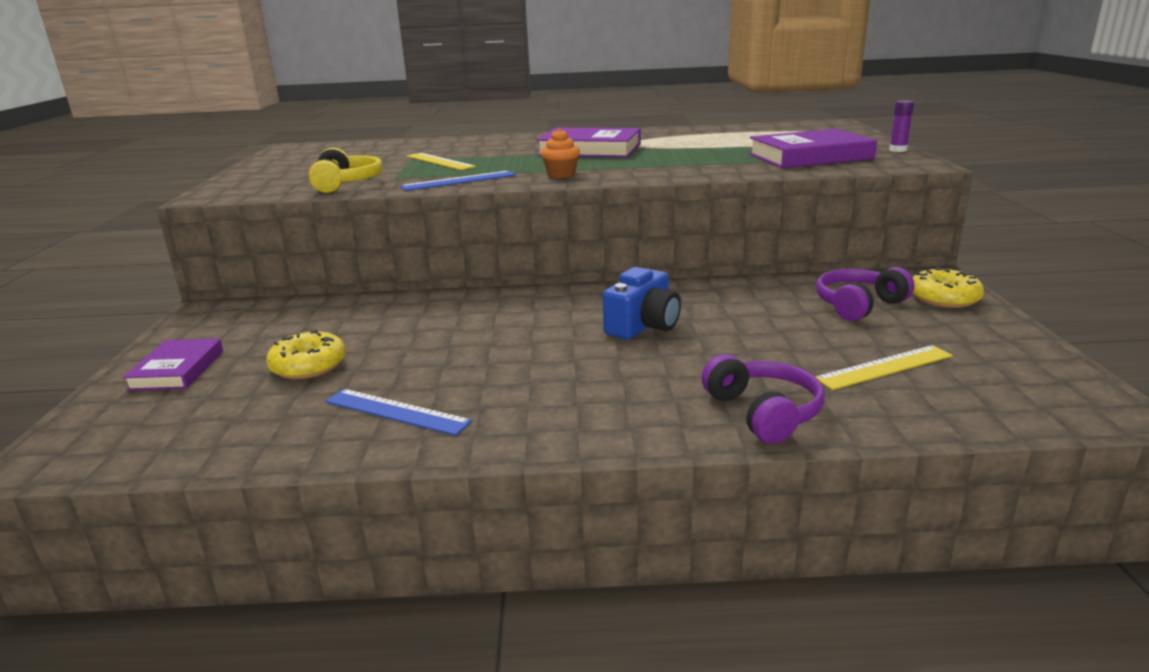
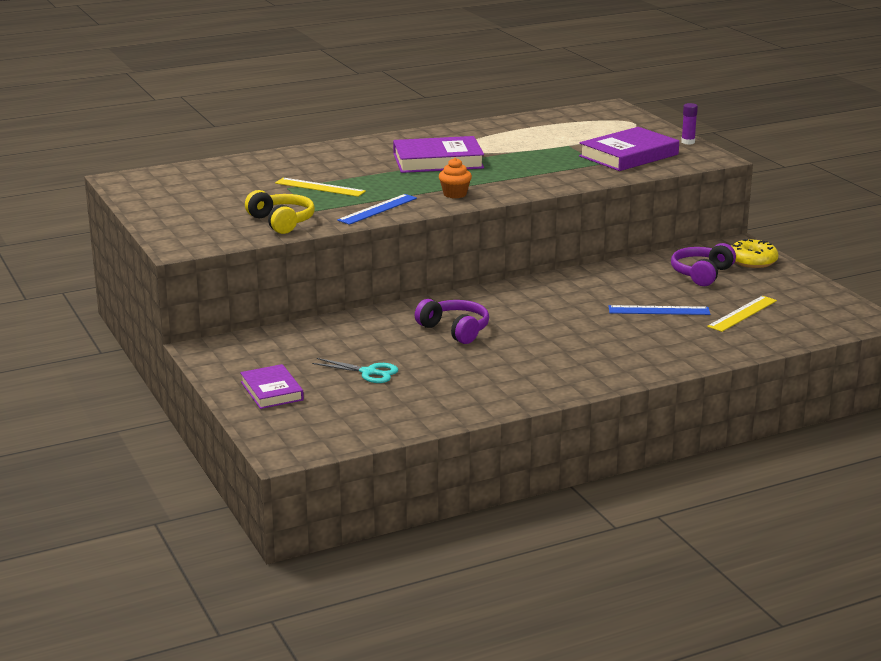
camera: 25 degrees left, 0 degrees up
(309, 366) = (368, 372): yellow donut -> turquoise scissors
(397, 411) = (474, 387): blue ruler -> blue ruler (659, 310)
(643, 326) = (571, 310): blue camera -> none
(763, 412) = (693, 350): purple headphones -> purple headphones (455, 330)

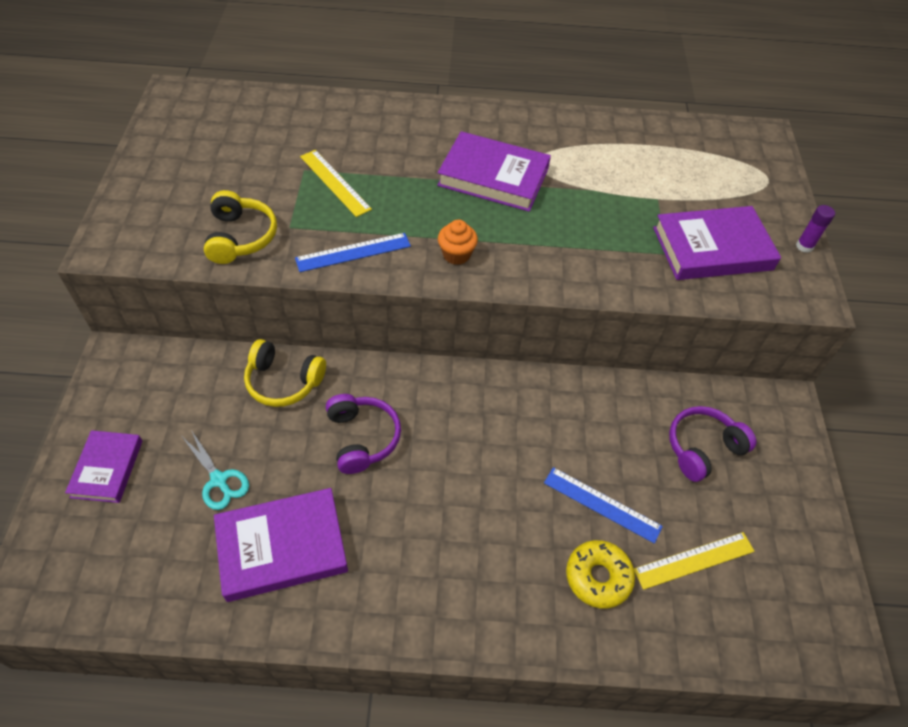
camera: 25 degrees right, 30 degrees up
(361, 324) = (283, 381): none -> yellow headphones
(454, 383) = (282, 547): none -> purple book
(752, 261) = (780, 448): yellow donut -> yellow donut (598, 577)

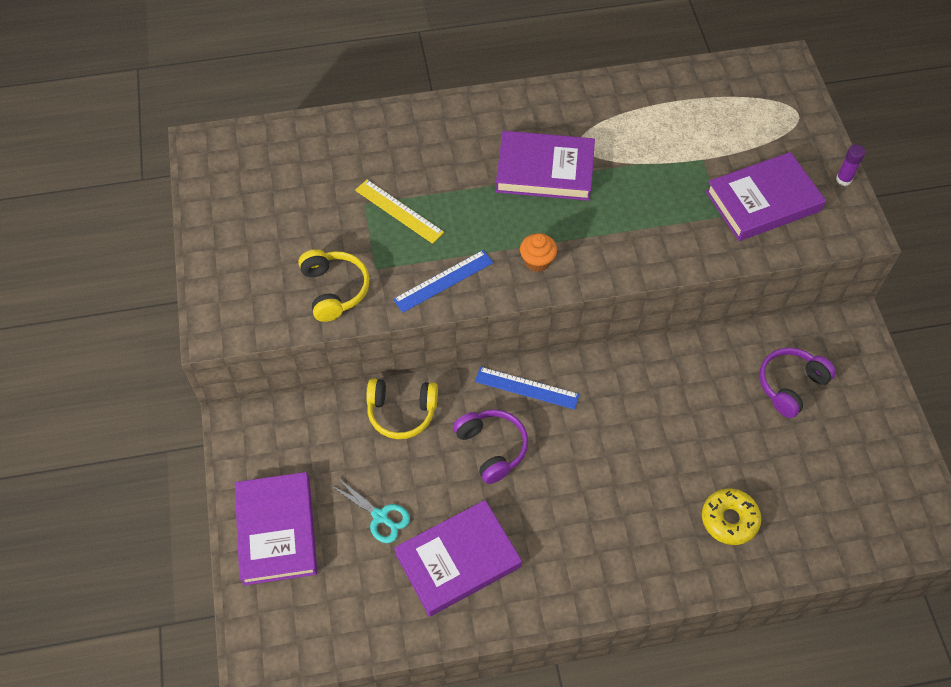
camera: 10 degrees left, 5 degrees up
(107, 468) = (277, 531): purple book -> purple book, size x1.61
(602, 504) = (717, 456): blue ruler -> blue ruler (527, 388)
(694, 560) = (804, 485): yellow ruler -> none

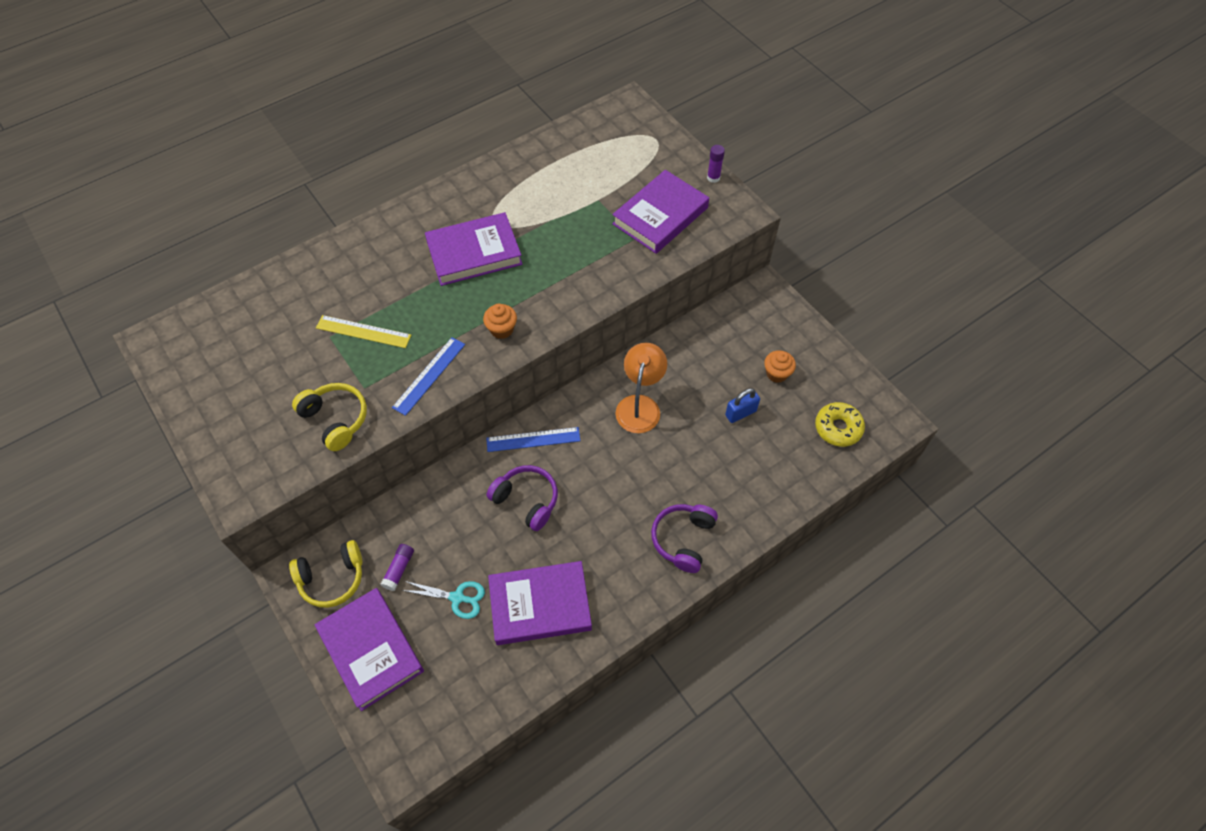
camera: 25 degrees left, 0 degrees up
(337, 463) = (399, 569): none -> purple glue stick
(401, 412) = (436, 502): yellow headphones -> yellow headphones (332, 578)
(458, 560) = (540, 605): purple book -> purple book turned 45 degrees clockwise
(655, 397) = (640, 405): none -> orange lamp
(729, 519) = (740, 477): yellow donut -> yellow donut (838, 428)
(762, 450) = (740, 413): none -> blue padlock
(790, 385) = (738, 354): purple headphones -> purple headphones (683, 539)
(824, 423) = (777, 373): none -> orange cupcake

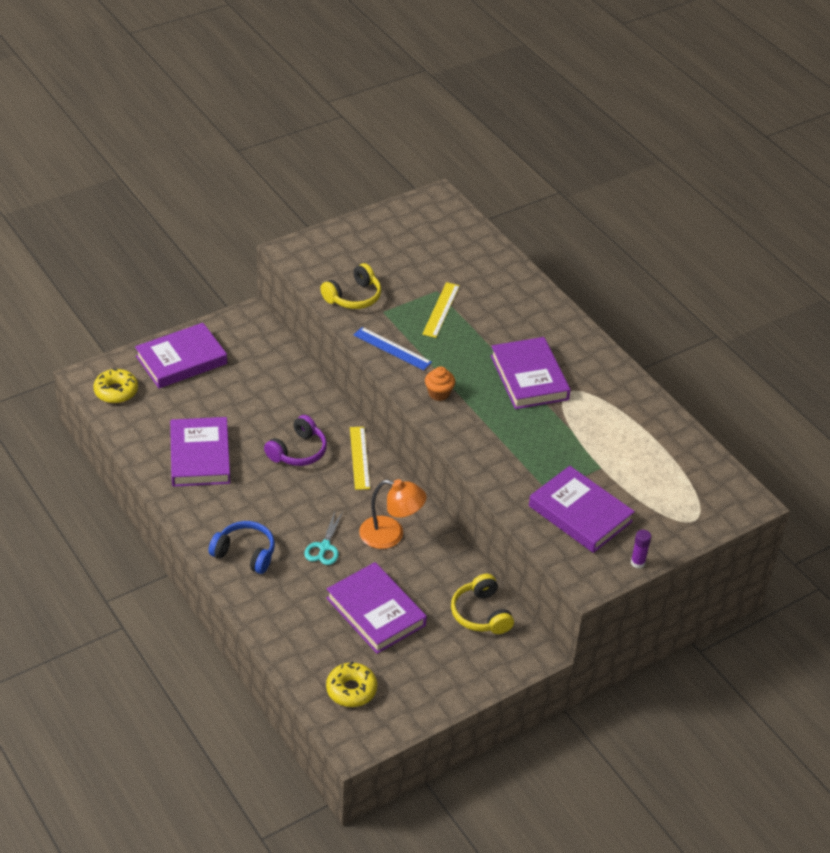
camera: 90 degrees right, 15 degrees down
(332, 578) = (244, 337): yellow headphones -> yellow headphones (481, 614)
(399, 569) = (246, 374): purple glue stick -> none
(428, 726) = (116, 391): none -> yellow donut
(457, 598) = (215, 407): turquoise scissors -> turquoise scissors (324, 547)
(533, 439) = (360, 458): blue ruler -> yellow ruler
(683, 539) = (245, 553): purple headphones -> blue headphones
(740, 413) = (375, 612): blue padlock -> purple book
(777, 373) = (422, 648): orange cupcake -> none

